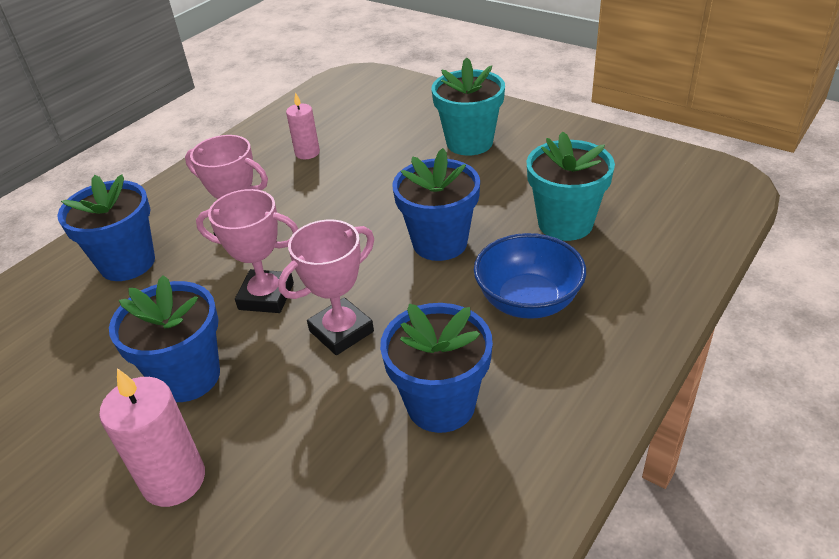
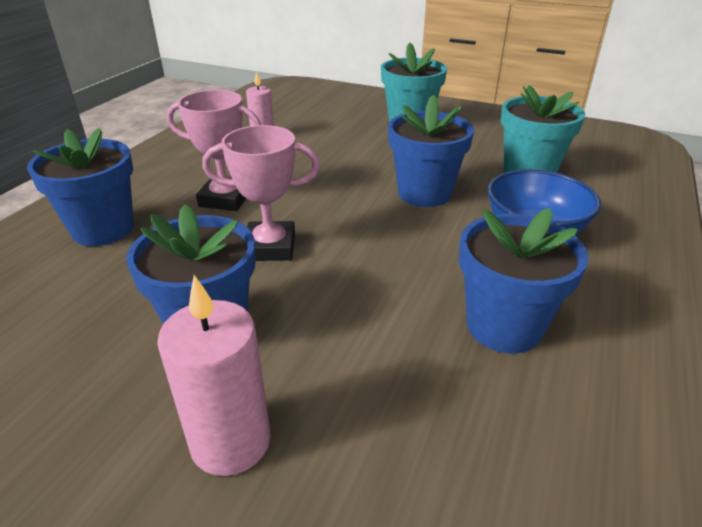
camera: 15 degrees left, 5 degrees down
(341, 331) = (364, 271): pink trophy -> none

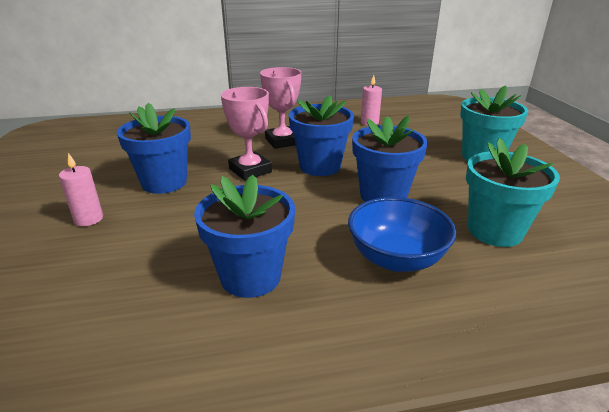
camera: 55 degrees right, 5 degrees down
(103, 229) = (217, 128): blue flower pot -> blue flower pot (320, 166)
(231, 441) = (88, 219): pink candle -> pink candle, size x0.63

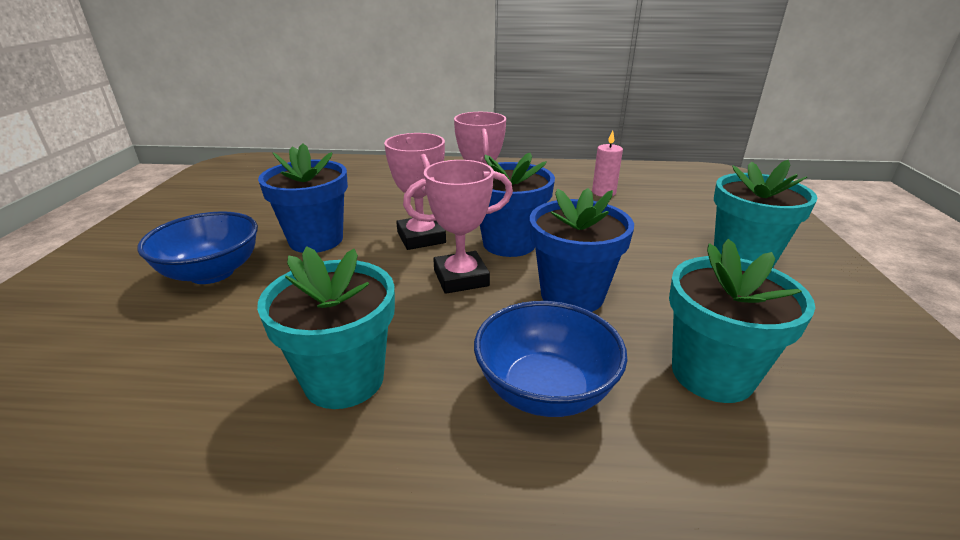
camera: 15 degrees right, 0 degrees up
(88, 219) = (212, 272): pink candle -> blue bowl
(250, 276) = (344, 379): blue flower pot -> turquoise flower pot
(297, 195) = (461, 278): none -> pink trophy

